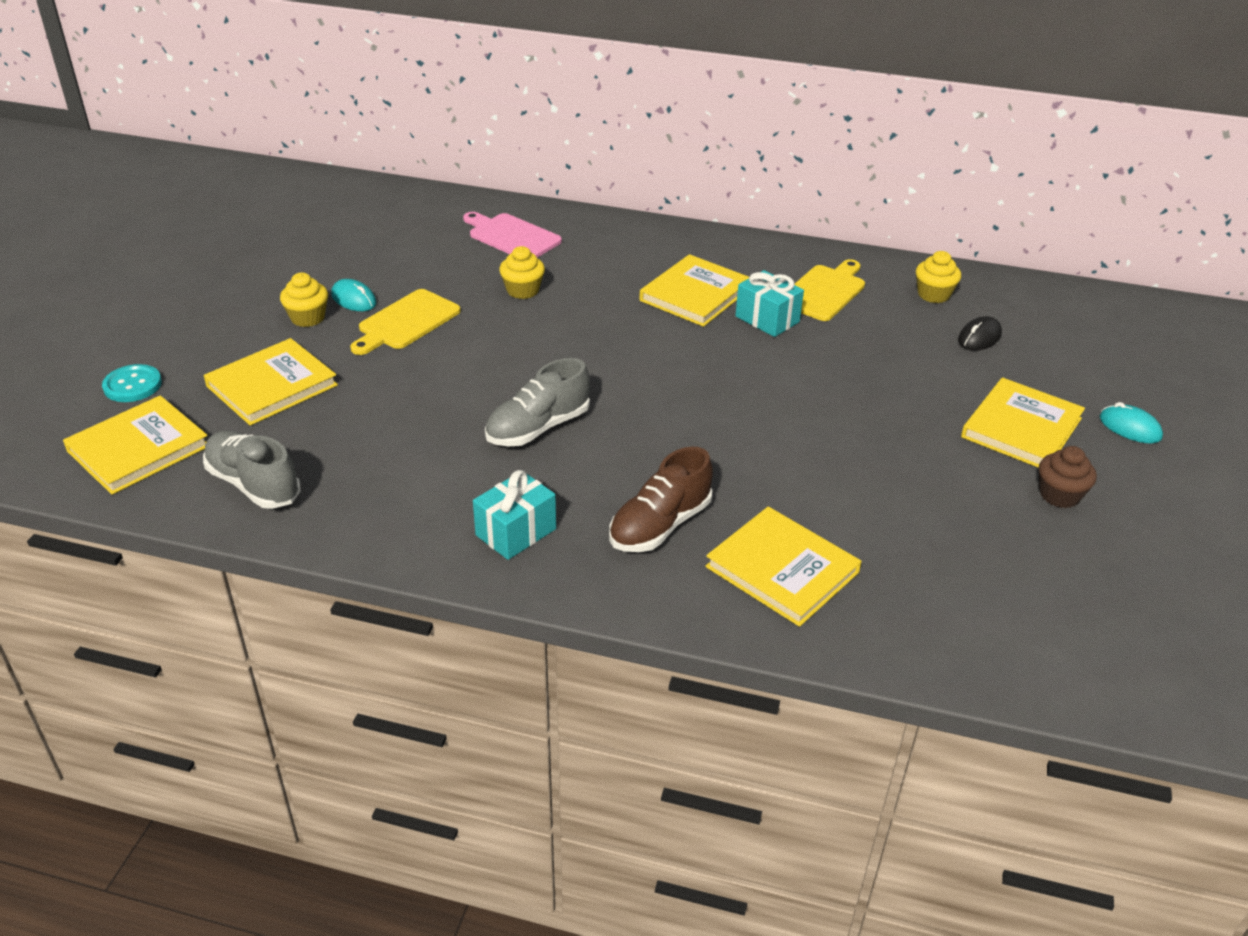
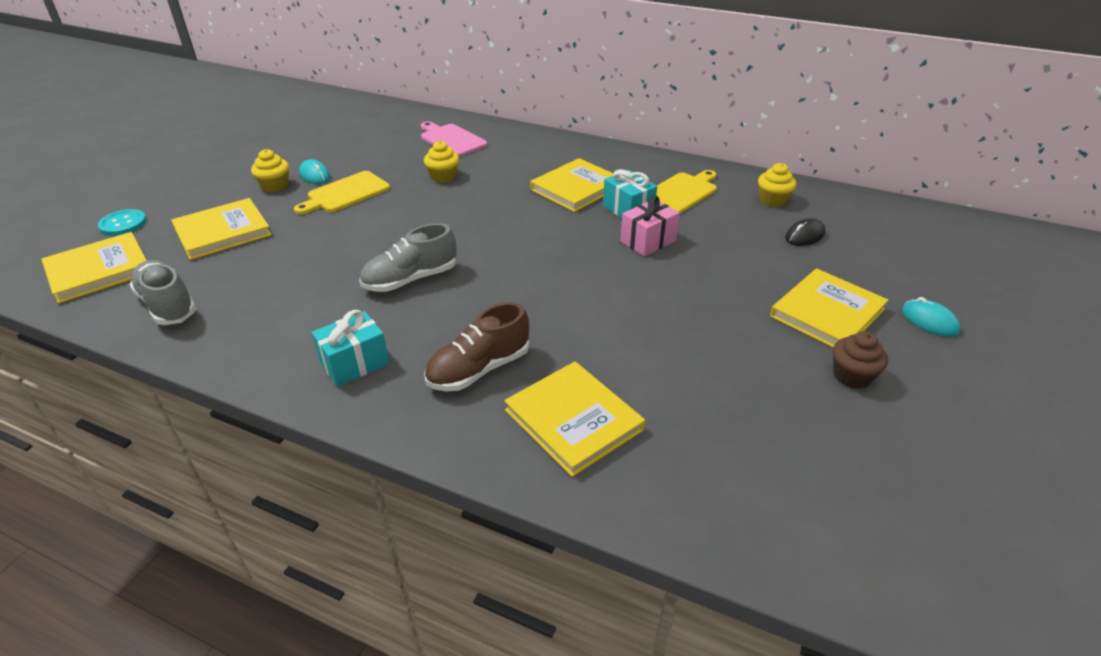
camera: 10 degrees right, 0 degrees up
(802, 358) = (648, 241): none -> pink gift

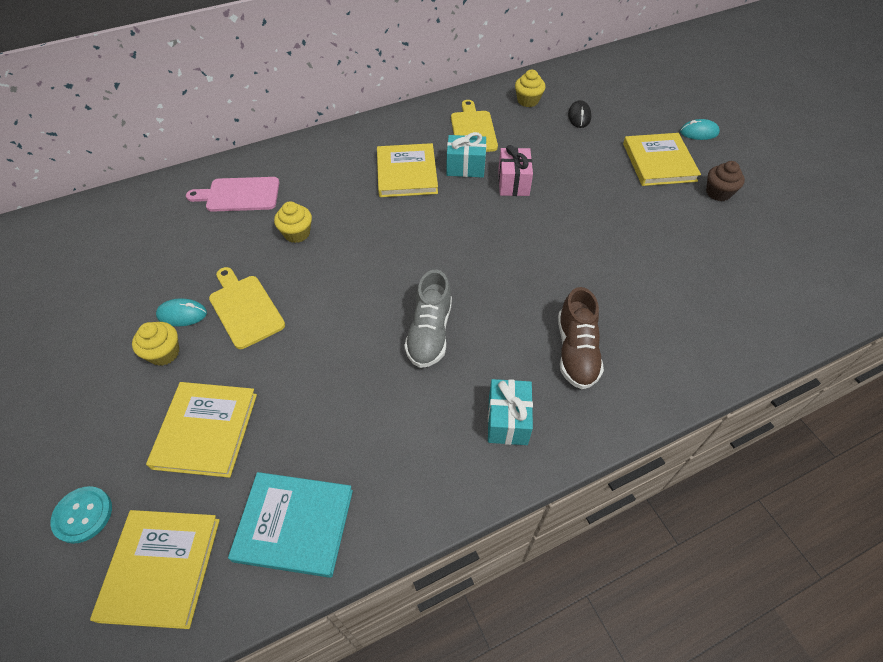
camera: 50 degrees left, 15 degrees up
(168, 305) = (294, 525): grey shoe -> turquoise book
(345, 193) = (245, 308): yellow cutting board -> yellow cutting board turned 150 degrees clockwise
(573, 420) = (664, 333): yellow book -> none

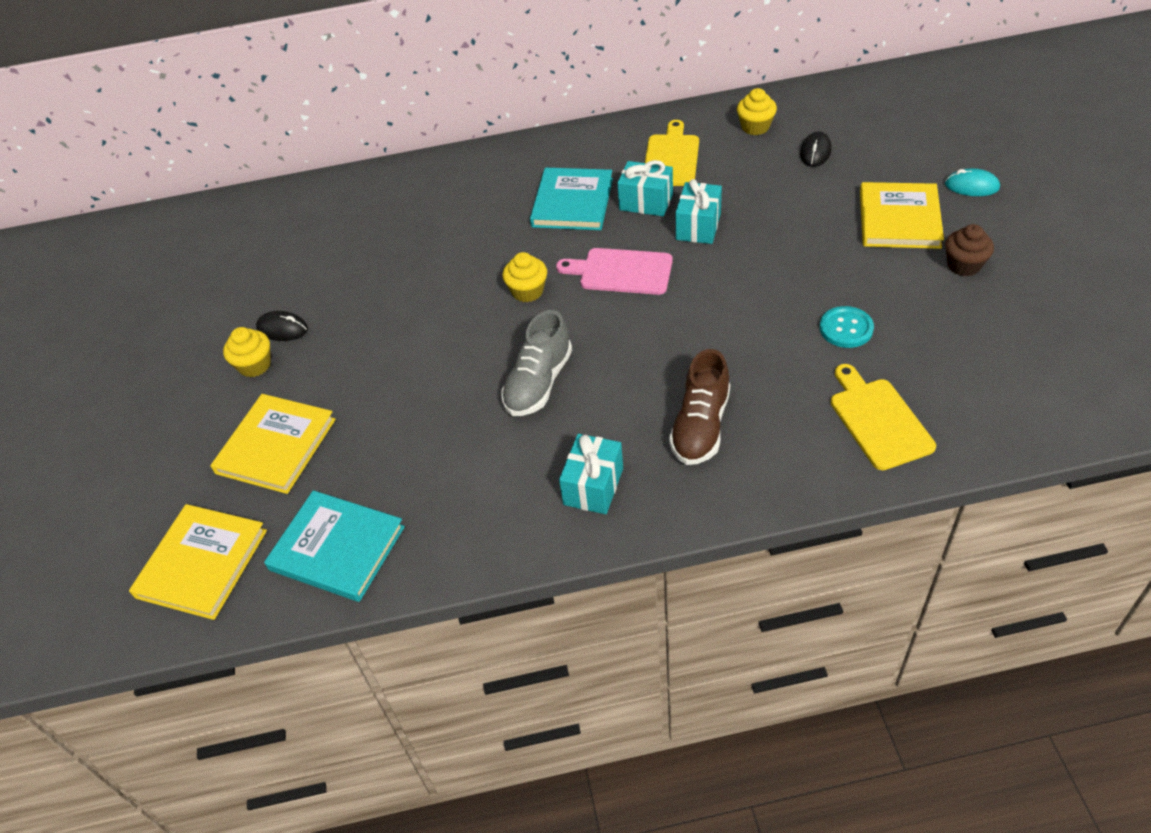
camera: 20 degrees right, 5 degrees down
(83, 515) = (143, 504): turquoise button -> turquoise button (846, 328)
(182, 314) = (282, 329): turquoise mouse -> black mouse
(239, 195) = (376, 209): pink cutting board -> pink cutting board (621, 272)
(245, 308) = (348, 331): yellow cutting board -> yellow cutting board (878, 420)
(297, 233) = (426, 258): yellow cupcake -> yellow cupcake (527, 291)
(407, 173) = (572, 202): yellow book -> turquoise book
(513, 183) = (698, 226): pink gift -> turquoise gift

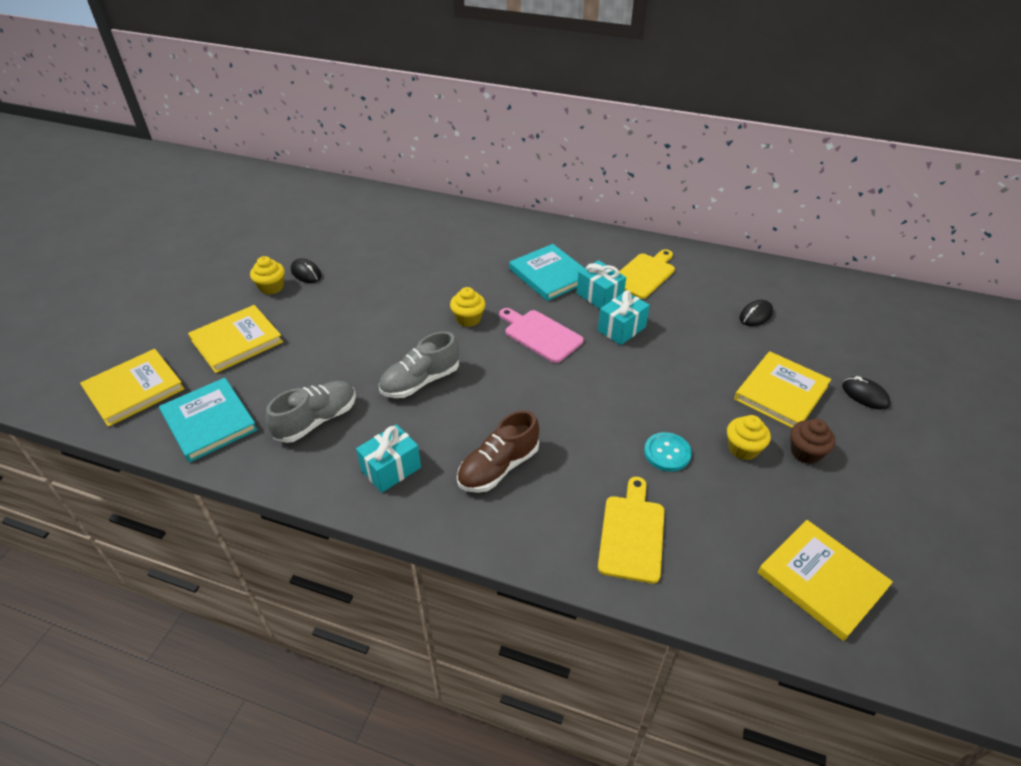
camera: 25 degrees right, 5 degrees down
(463, 481) = (316, 420): none -> grey shoe
(572, 202) = (549, 275): turquoise book -> turquoise book turned 75 degrees counterclockwise
(755, 127) = (725, 279): yellow cupcake -> yellow cupcake (743, 448)
(971, 186) = (865, 395): turquoise mouse -> black mouse
(1063, 372) = (821, 580): none -> yellow book

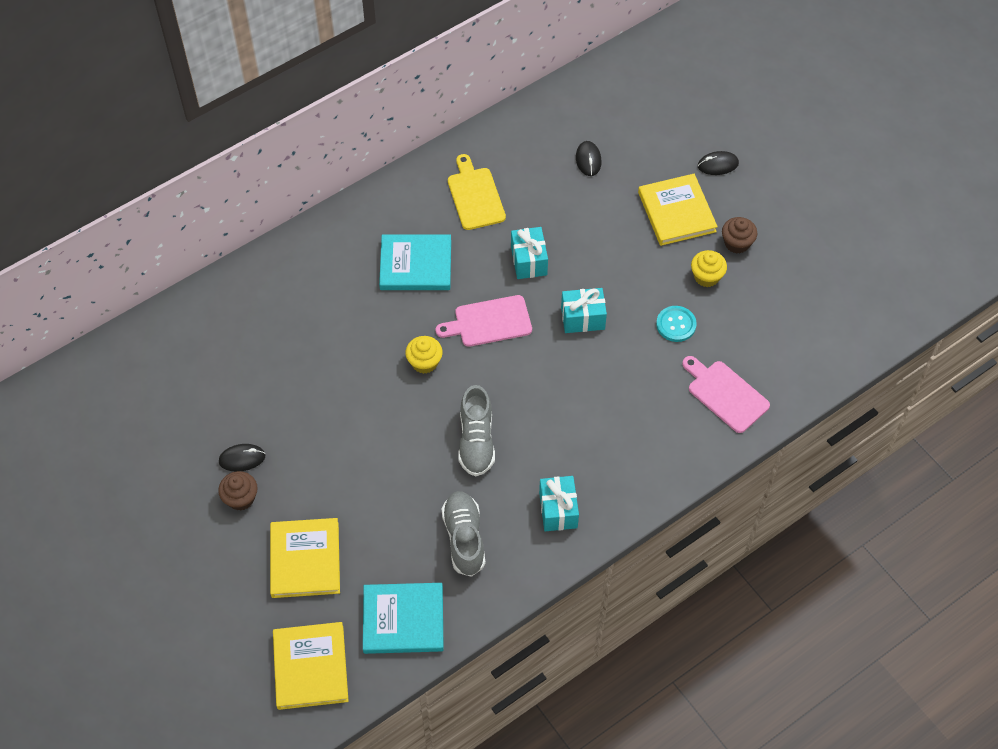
camera: 55 degrees left, 15 degrees up
(271, 287) = (241, 498): yellow cupcake -> brown cupcake
(498, 467) = (609, 438): brown shoe -> none
(599, 296) = (476, 248): turquoise gift -> turquoise gift (582, 318)
(632, 534) = (725, 394): yellow cutting board -> pink cutting board
(821, 580) = (830, 317): yellow book -> none

